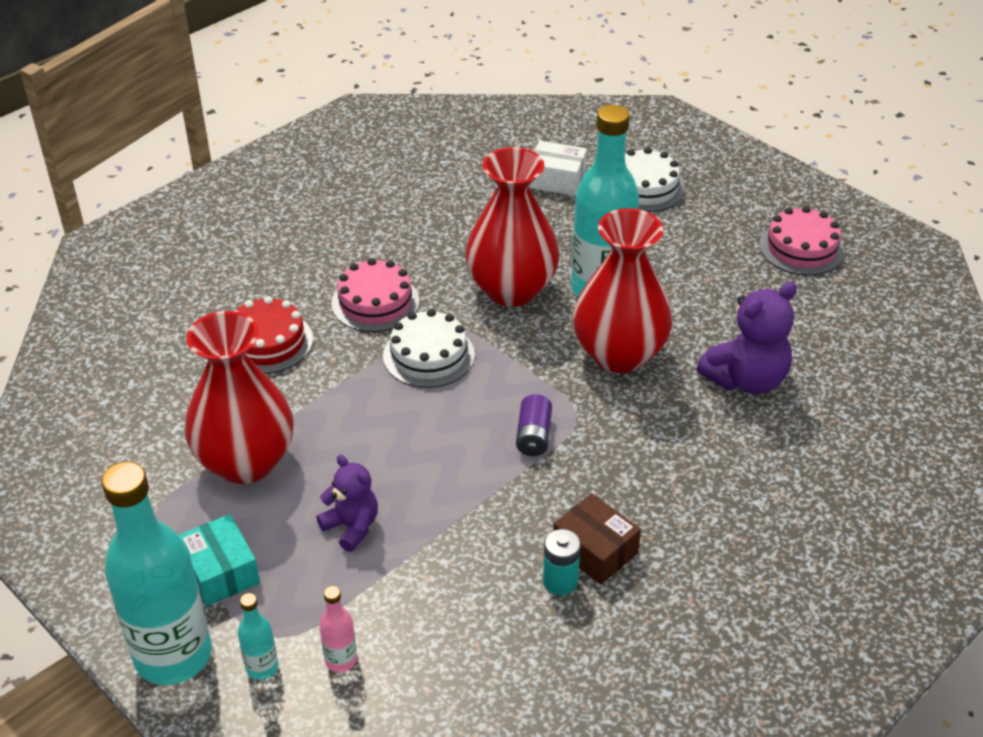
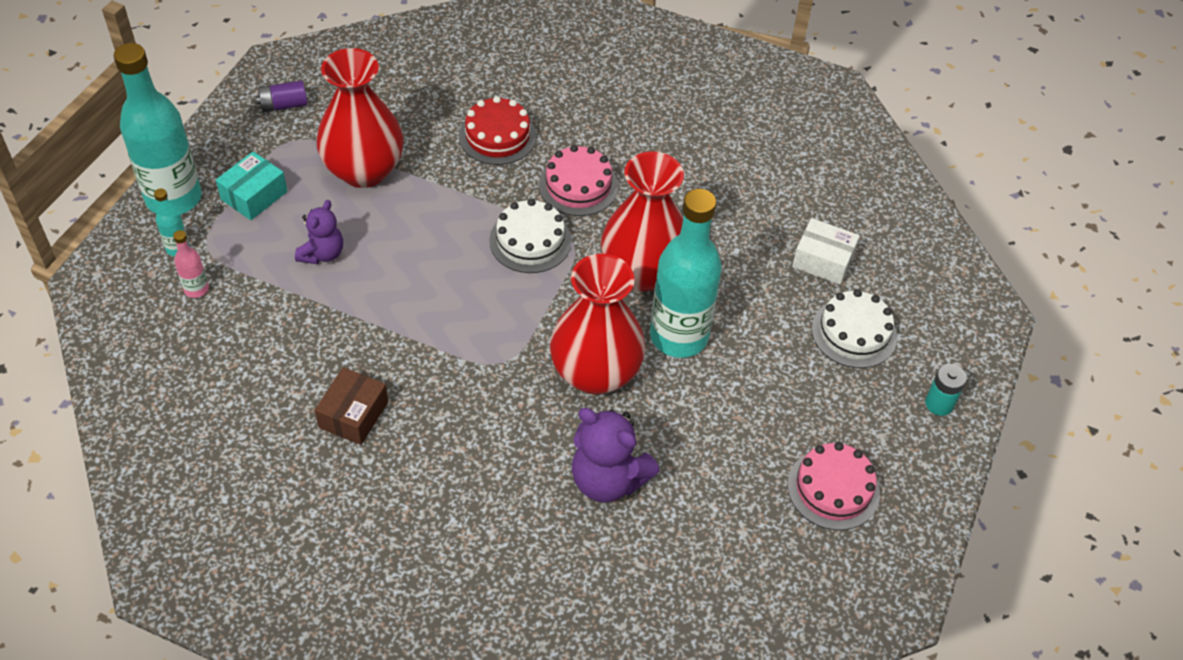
camera: 65 degrees right, 10 degrees up
(533, 436) = (465, 339): purple battery -> purple battery (284, 105)
(556, 180) = (823, 260): white box -> white box turned 60 degrees counterclockwise
(560, 581) = (313, 400): turquoise battery -> turquoise battery (939, 404)

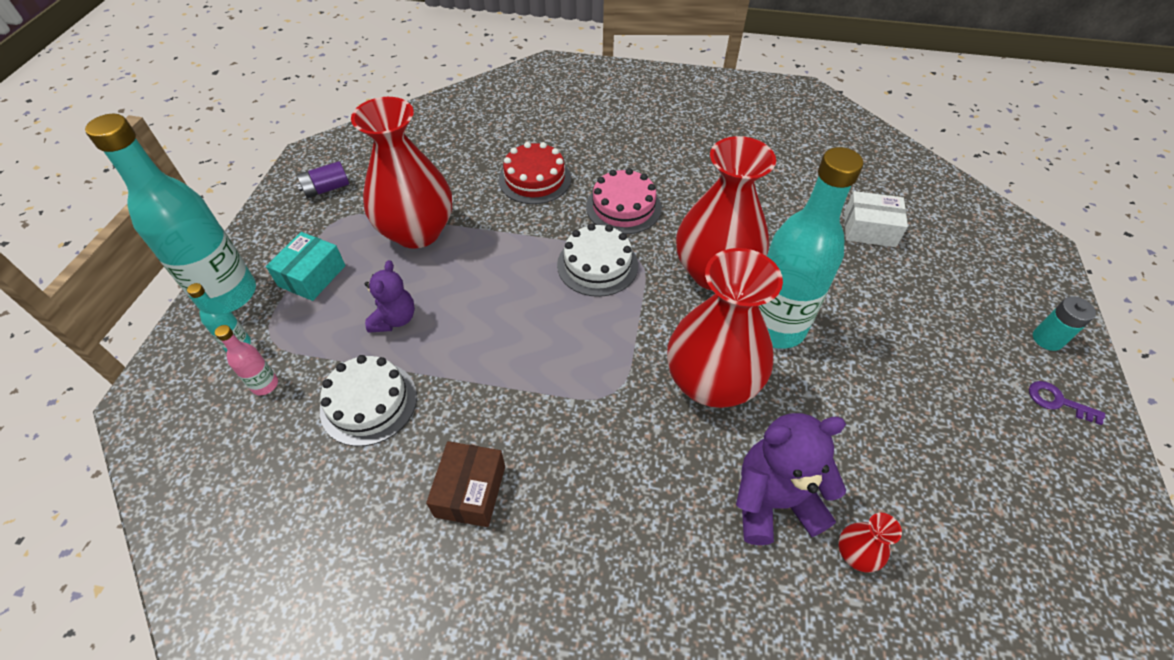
camera: 10 degrees left, 0 degrees up
(608, 479) = (773, 501): purple teddy bear -> purple teddy bear turned 150 degrees clockwise
(658, 533) = (855, 554): none -> red vase
(833, 489) = (1004, 453): pink cake -> none
(854, 333) = (932, 288): white cake -> white cake (368, 403)
(912, 459) = (1057, 401): none -> purple key

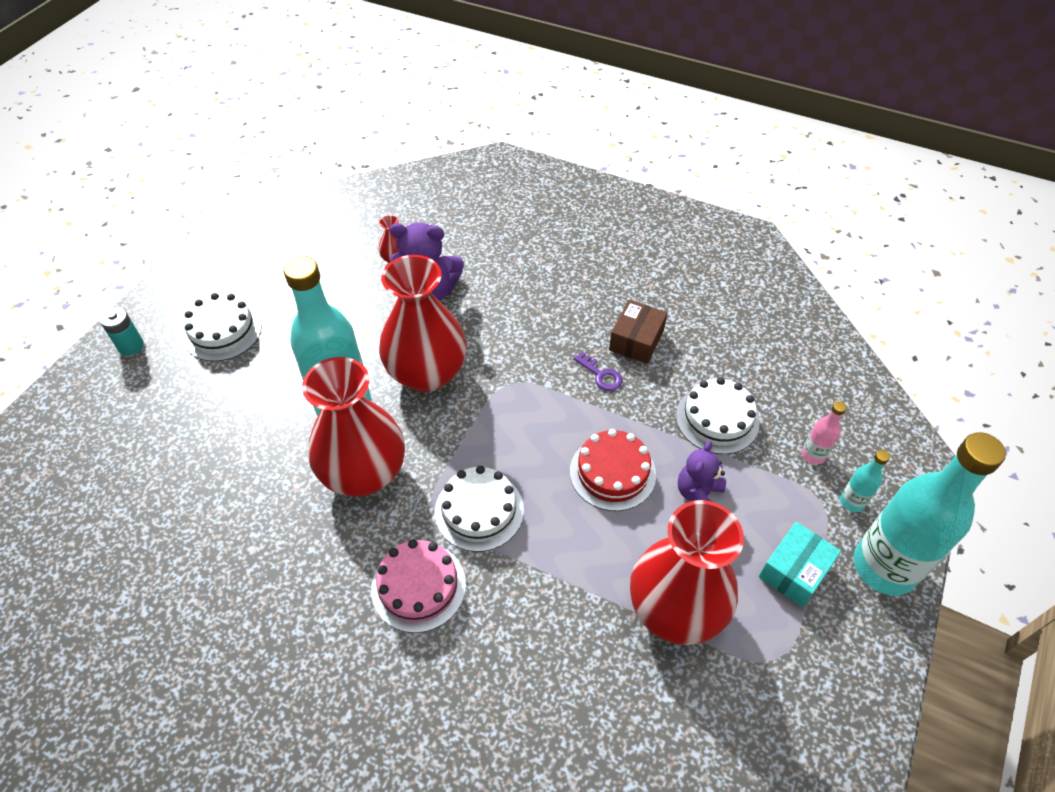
camera: 165 degrees left, 0 degrees up
(326, 188) = (804, 724): purple battery -> none
(535, 179) = (514, 667): red cake -> red cake (612, 472)
(869, 229) = (170, 486): white box -> none
(973, 379) = (222, 331): none -> white cake
(1057, 401) = (178, 305): purple key -> purple key (601, 375)

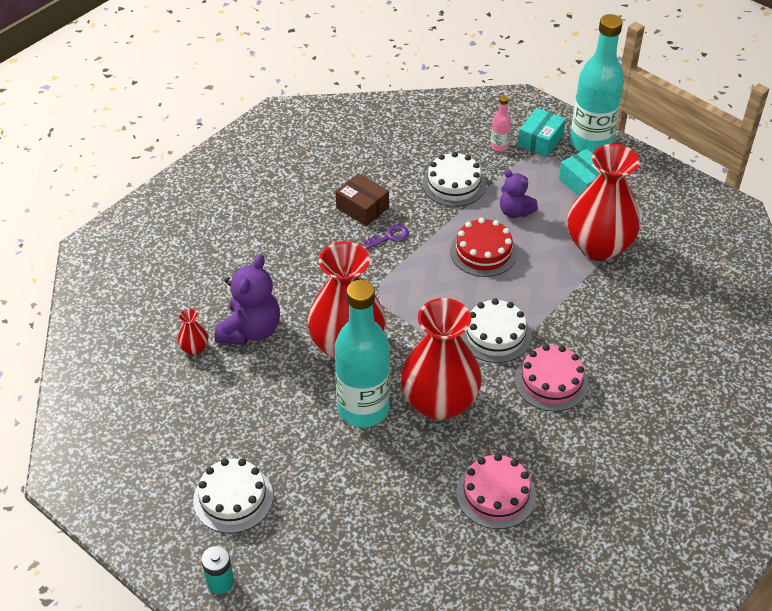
camera: 75 degrees left, 5 degrees down
(242, 554) = (496, 494): none -> pink cake
(852, 502) = (540, 141): turquoise bottle -> turquoise box

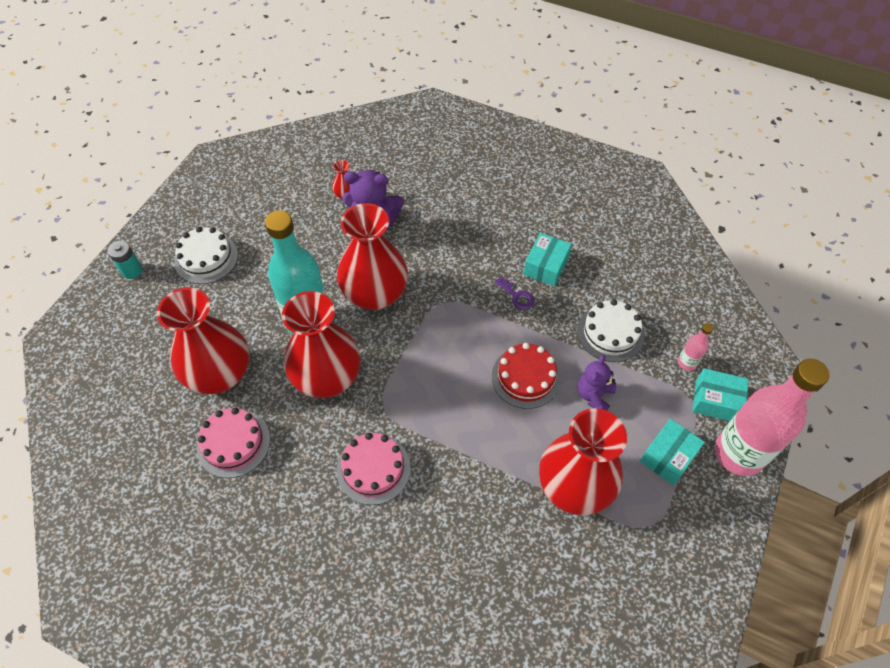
camera: 75 degrees right, 10 degrees up
(362, 208) = (545, 266): brown box -> turquoise box
(406, 499) = (220, 374): none -> red vase
(495, 335) = (419, 408): white cake -> none
(590, 143) = (738, 453): turquoise bottle -> pink bottle

